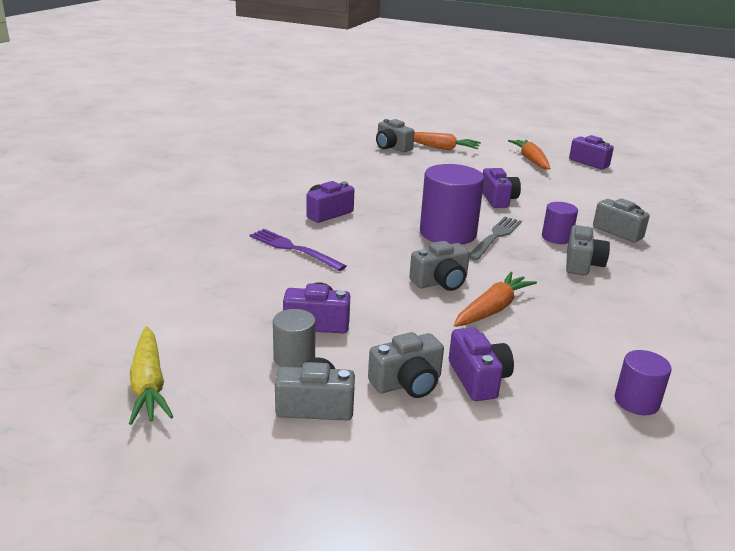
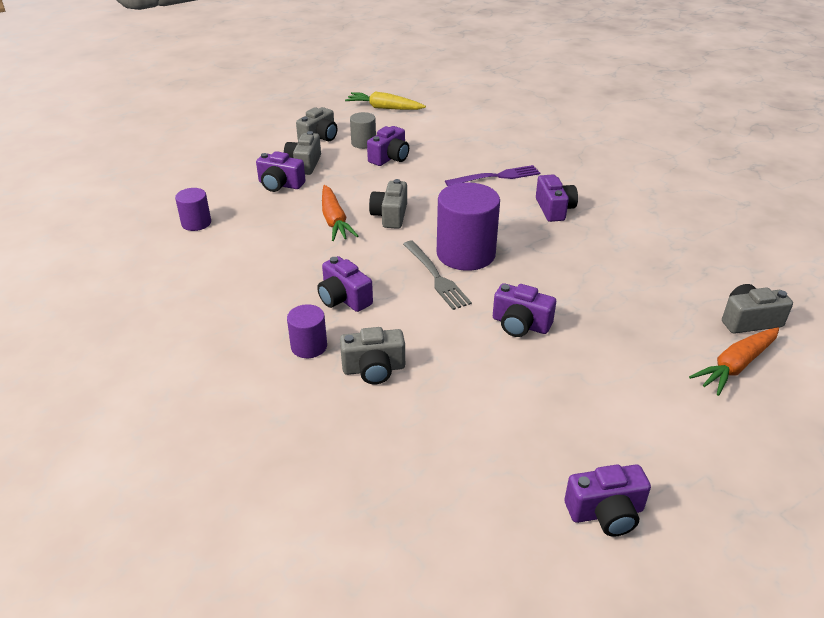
camera: 125 degrees right, 10 degrees up
(531, 160) = (646, 438): orange carrot -> none
(556, 237) = (402, 313): purple cylinder -> purple cylinder (309, 346)
(582, 264) = (344, 298): grey camera -> purple camera

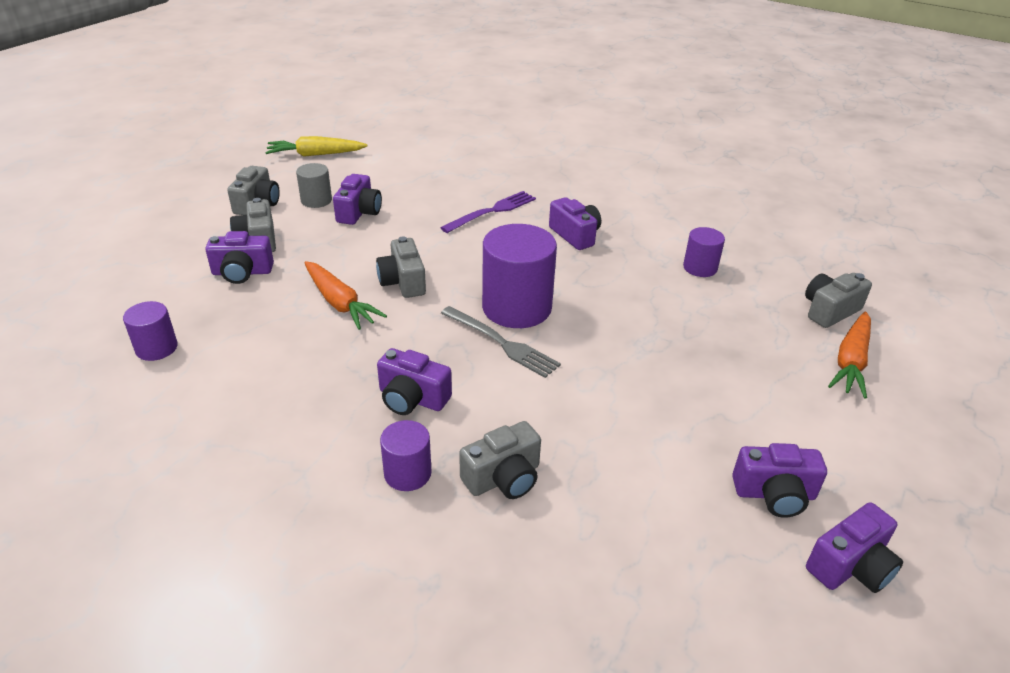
camera: 25 degrees left, 0 degrees up
(520, 324) = (626, 375): purple camera -> purple camera (774, 494)
(649, 258) = (700, 268): none -> purple cylinder

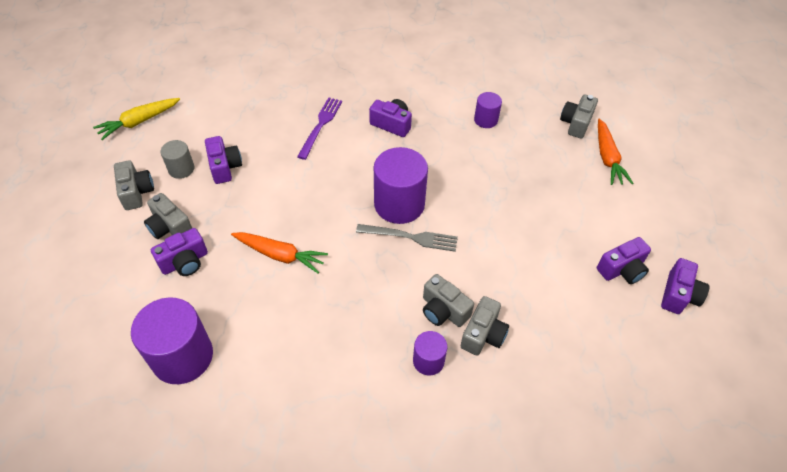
camera: 30 degrees left, 15 degrees up
(156, 348) = (182, 356): purple cylinder -> purple cylinder, size x1.90
(403, 282) = (309, 217): grey camera -> grey camera (443, 310)
(412, 398) = (389, 307): purple camera -> none

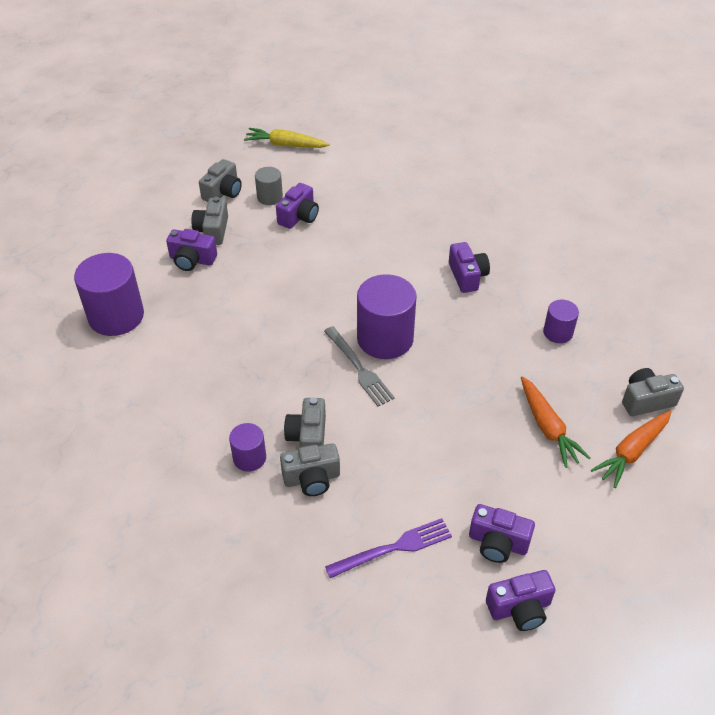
camera: 50 degrees right, 5 degrees down
(280, 255) = (253, 304): orange carrot -> orange carrot (547, 427)
(321, 125) = (409, 236): purple fork -> purple fork (394, 547)

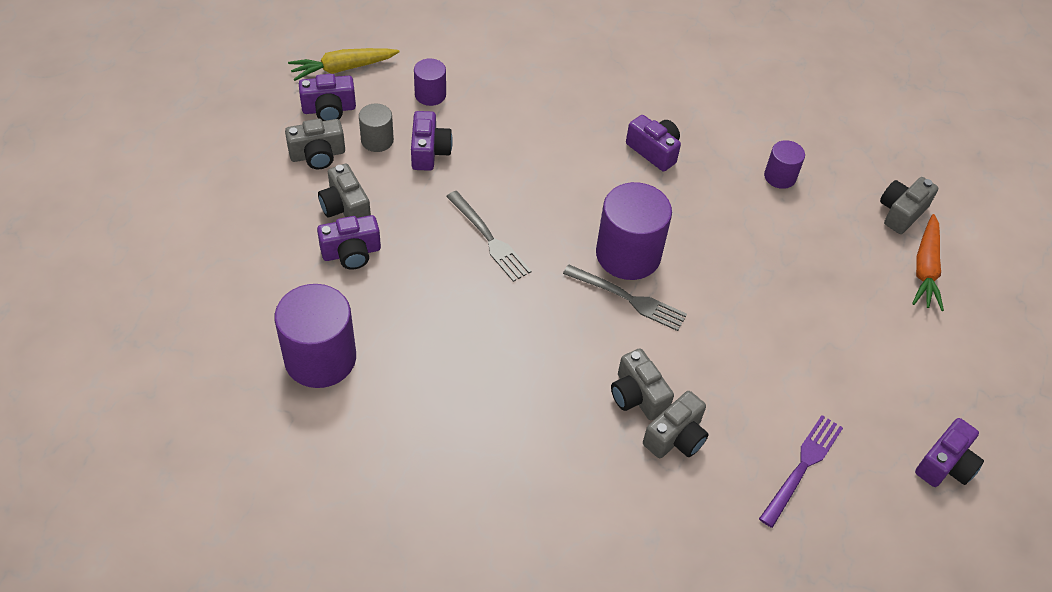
camera: 35 degrees left, 5 degrees up
(223, 192) = (317, 155): grey camera -> grey camera turned 75 degrees clockwise
(249, 458) = (599, 447): purple cylinder -> purple cylinder (430, 95)
(292, 288) = (490, 239): none -> grey fork
(498, 543) = (883, 413): purple camera -> purple camera (329, 109)
(547, 427) = (841, 279): orange carrot -> none

